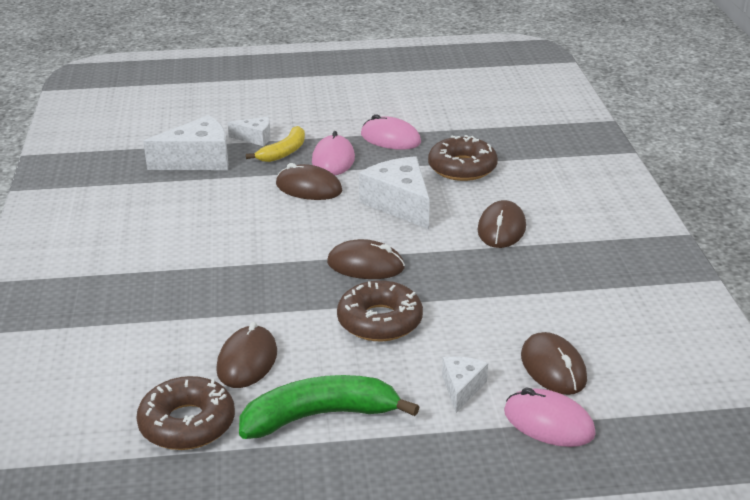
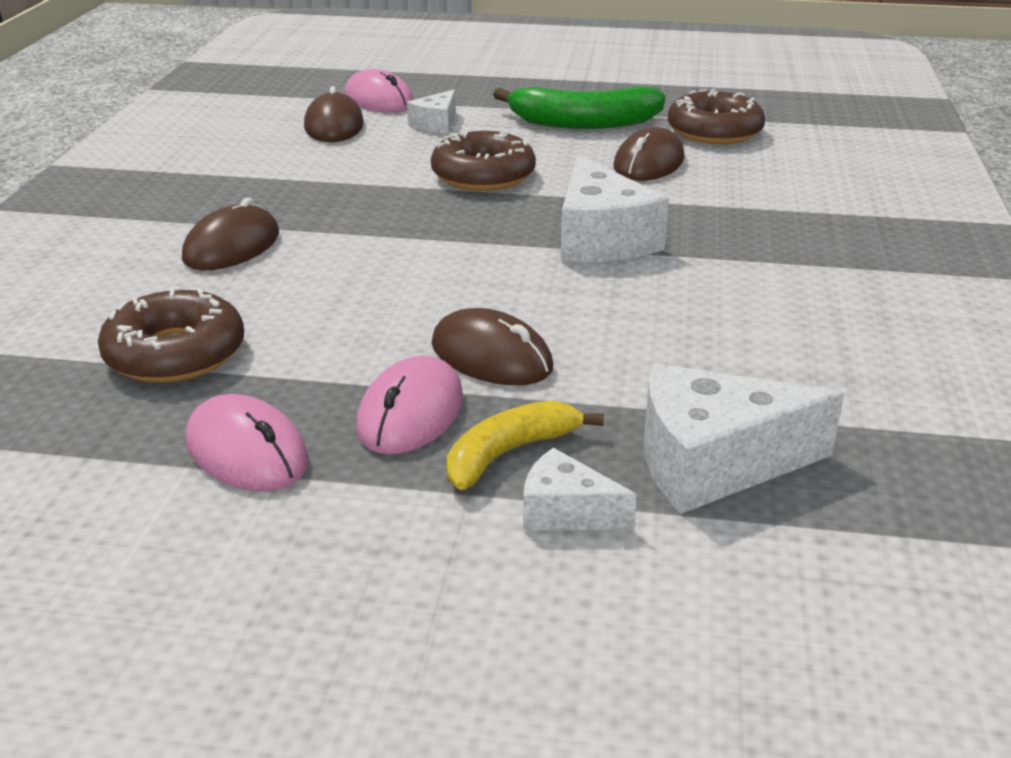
camera: 165 degrees left, 0 degrees up
(365, 265) = (464, 229): brown mouse -> none
(399, 204) = (349, 303): white cheese -> white cheese (601, 239)

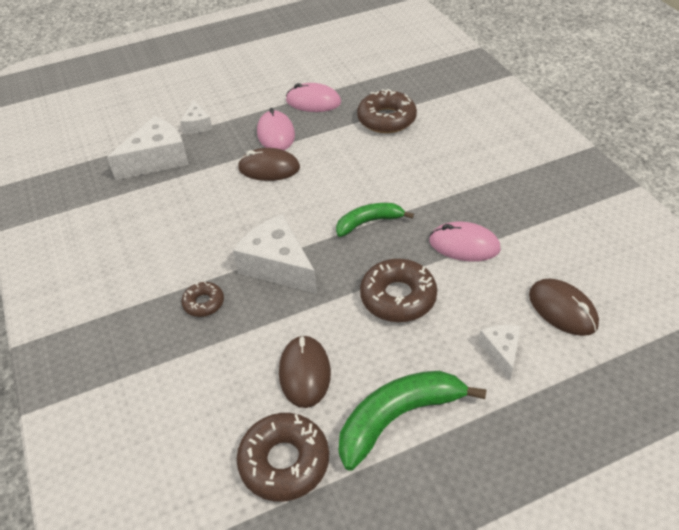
camera: 150 degrees right, 15 degrees up
(232, 246) = (449, 174): brown mouse -> none
(379, 100) = (589, 369): pink mouse -> pink mouse (464, 245)
(424, 238) = (369, 222): none -> green banana
(509, 453) = (229, 135): yellow banana -> none
(565, 512) = (197, 125): white cheese -> white cheese turned 90 degrees clockwise
(734, 238) = (204, 303): none -> brown donut

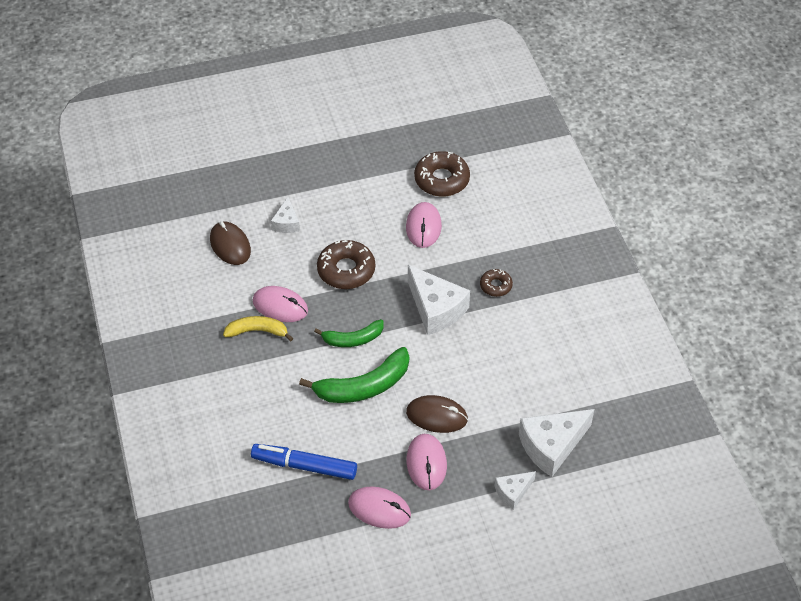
camera: 175 degrees left, 5 degrees up
(197, 125) = (513, 492): white cheese -> white cheese turned 120 degrees counterclockwise
(304, 373) = (423, 227): brown mouse -> pink mouse
(386, 119) = (304, 466): brown donut -> blue marker
(398, 418) = (367, 193): green banana -> green banana (364, 386)
(478, 216) = (257, 331): none -> yellow banana

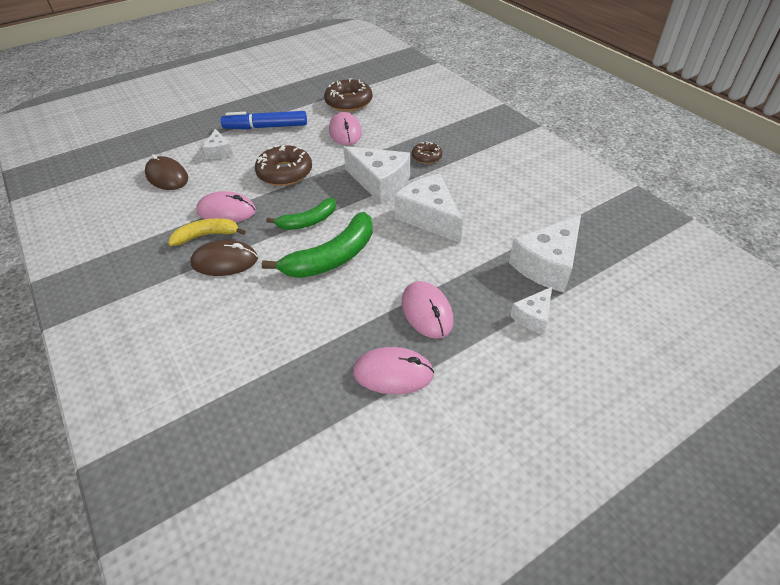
camera: 15 degrees left, 5 degrees down
(304, 466) = (289, 349): blue marker -> blue marker (266, 127)
(437, 416) = (418, 266): brown mouse -> brown mouse (225, 261)
(467, 365) = (429, 217): none -> white cheese

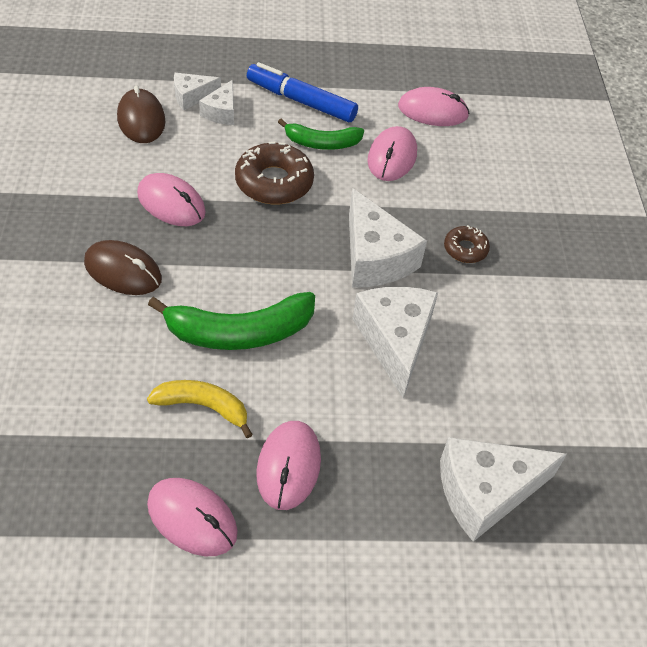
camera: 25 degrees right, 5 degrees up
(207, 235) = (128, 226): yellow banana -> yellow banana (203, 407)
(308, 221) = (249, 267): green banana -> green banana (322, 143)
(348, 102) = (433, 111): brown donut -> pink mouse
(533, 317) = (405, 549): white cheese -> white cheese (192, 97)

